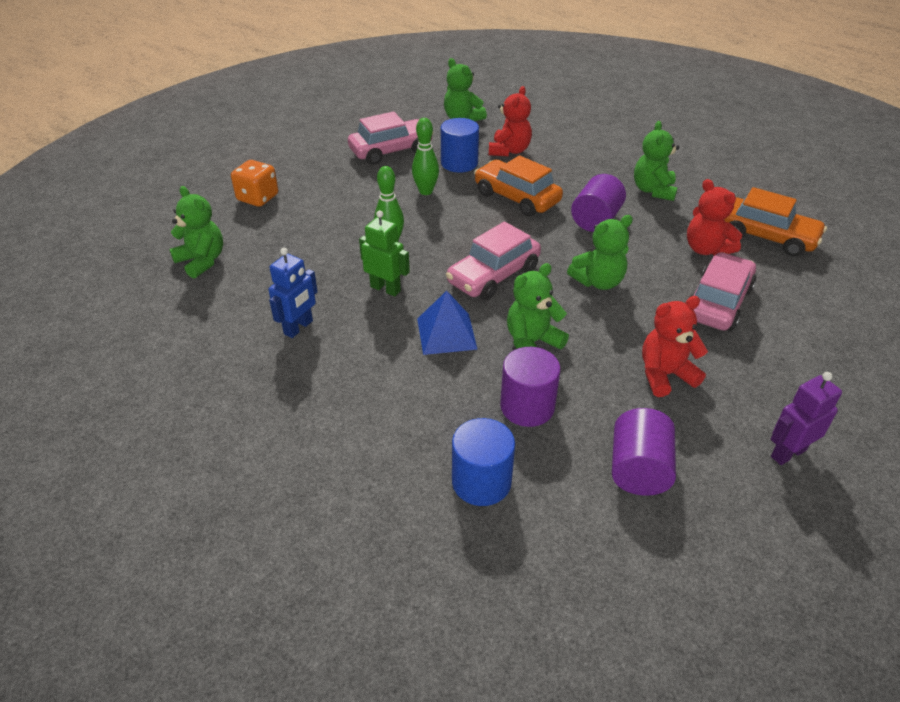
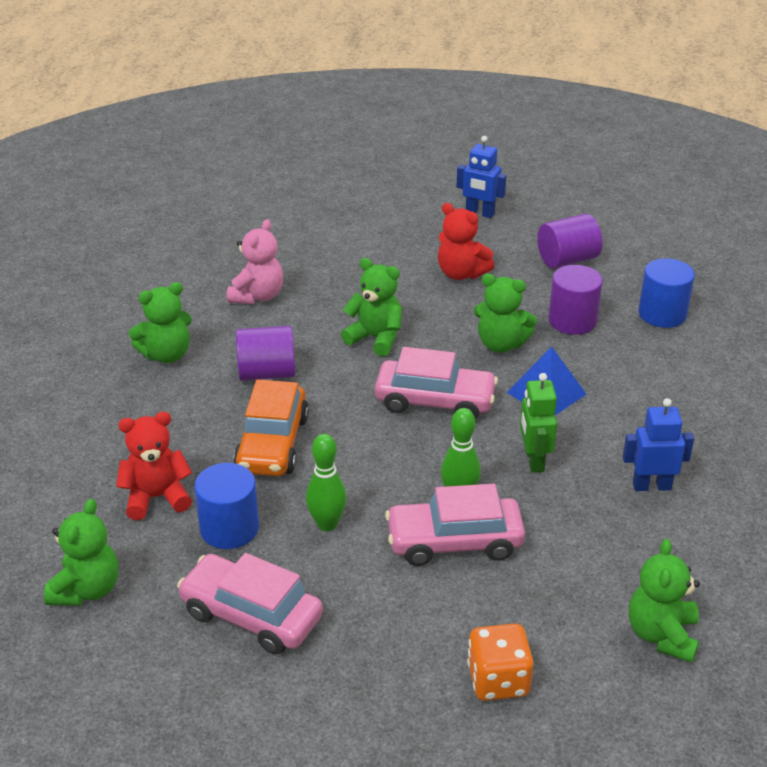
camera: 125 degrees left, 5 degrees down
(706, 249) = (257, 296): red teddy bear -> pink teddy bear
(717, 303) = (339, 272): pink car -> pink car (454, 542)
(767, 237) = (201, 270): orange car -> none
(788, 453) = (480, 213): purple robot -> blue robot

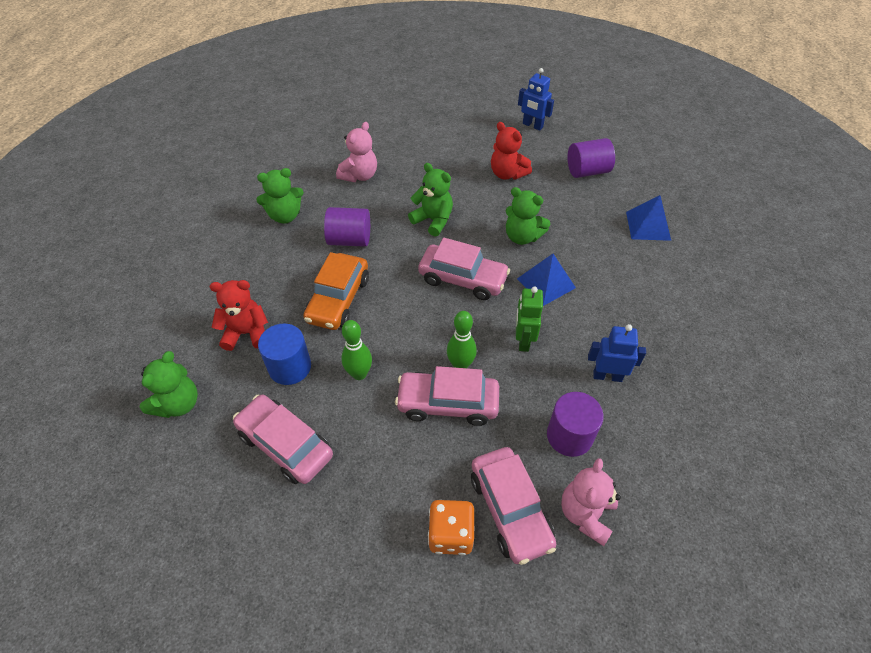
camera: 10 degrees right, 15 degrees up
(566, 644) = (510, 509): none -> pink car
(572, 321) = (579, 223): purple cylinder -> purple cylinder (569, 435)
(662, 314) = (648, 225): blue cylinder -> blue pyramid
(662, 635) = (586, 514): green teddy bear -> pink teddy bear

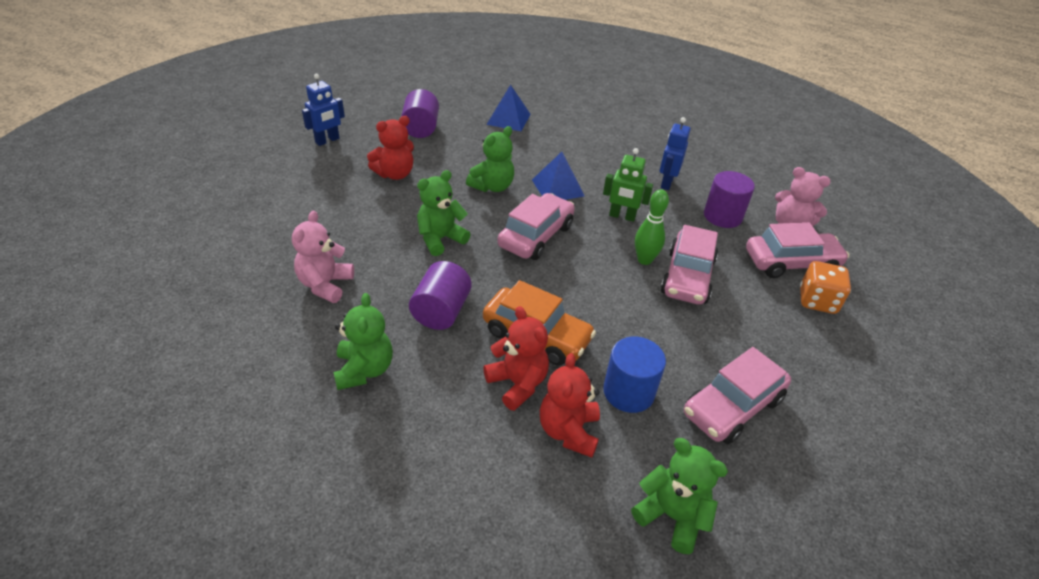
camera: 80 degrees left, 10 degrees down
(286, 296) = (517, 383): none -> red teddy bear
(359, 175) = (325, 285): pink teddy bear -> pink teddy bear turned 120 degrees counterclockwise
(359, 374) = (646, 333): green bowling pin -> none

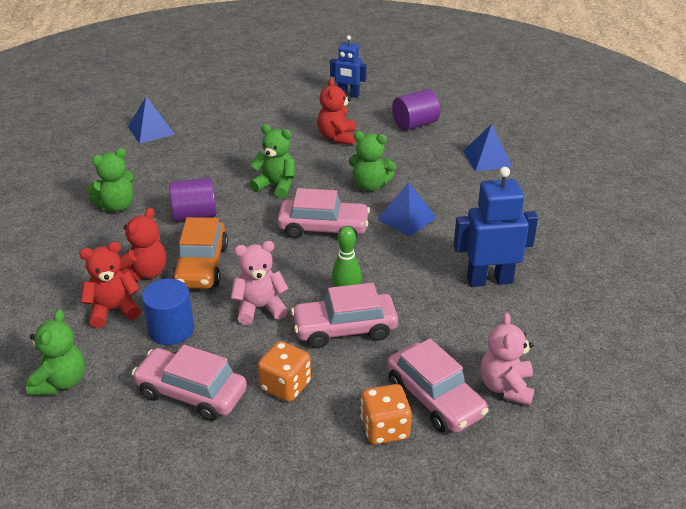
camera: 65 degrees right, 5 degrees down
(228, 291) = (151, 130): none -> blue pyramid
(325, 285) = (185, 160): pink teddy bear -> pink teddy bear (260, 308)
(395, 174) = (337, 137): red teddy bear -> red teddy bear turned 60 degrees clockwise
(622, 216) = (400, 266): green robot -> none
(666, 183) = (489, 280): blue robot -> blue robot, size x1.58
(722, 216) = (470, 331): purple cylinder -> none
(746, 339) = (285, 386): none -> orange dice

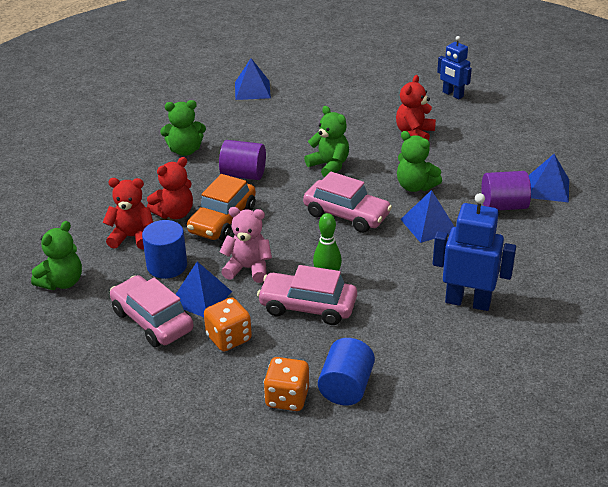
camera: 25 degrees right, 0 degrees up
(229, 352) = (201, 297): none -> blue pyramid
(415, 124) = (499, 138): purple cylinder -> purple cylinder (503, 206)
(434, 398) = (346, 387): pink car -> blue cylinder
(506, 387) = (416, 398): pink teddy bear -> none

